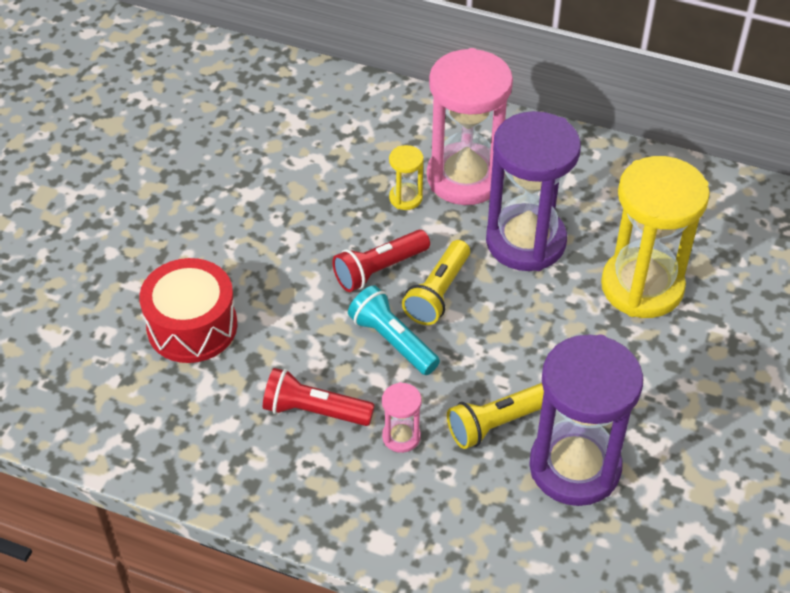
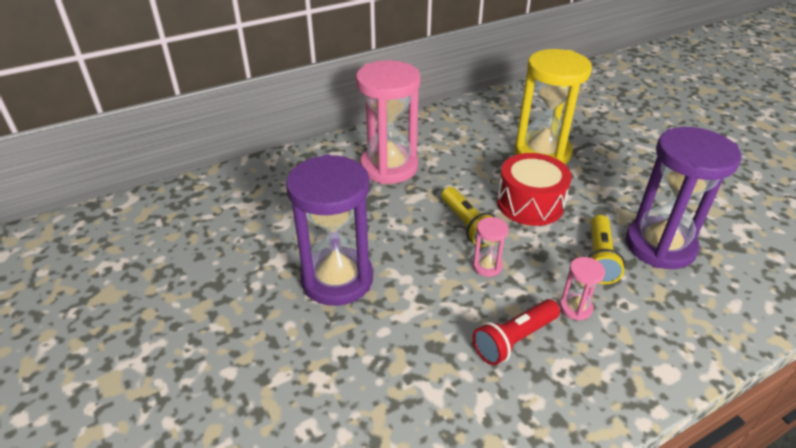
camera: 50 degrees left, 10 degrees down
(192, 326) = (363, 364): red drum -> red drum (530, 203)
(379, 270) = (420, 239): red flashlight -> none
(392, 341) = (487, 266): turquoise flashlight -> pink hourglass
(405, 198) = (375, 196): yellow hourglass -> none
(525, 241) = (465, 172): purple hourglass -> purple hourglass (337, 279)

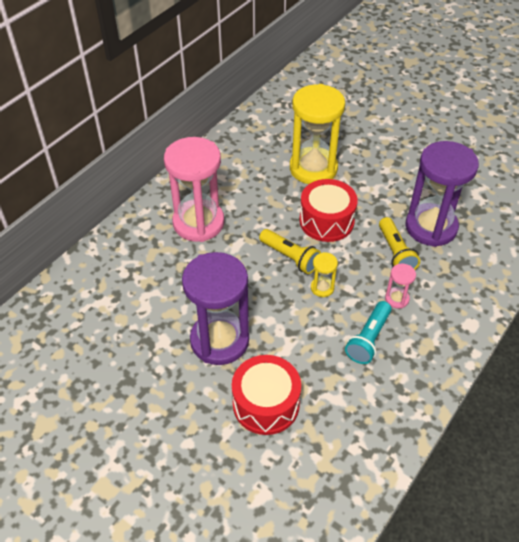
camera: 25 degrees left, 10 degrees up
(344, 365) = (266, 404): none -> red drum
(487, 266) = (322, 288): pink hourglass -> yellow hourglass
(514, 340) = (368, 339): red flashlight -> turquoise flashlight

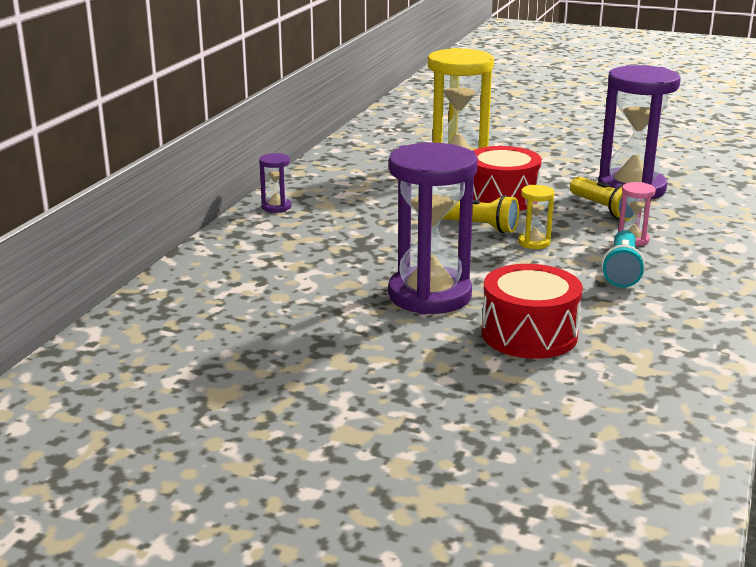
camera: 15 degrees left, 25 degrees down
(161, 203) = (276, 207): none -> purple hourglass
(198, 223) = (337, 216): pink hourglass -> none

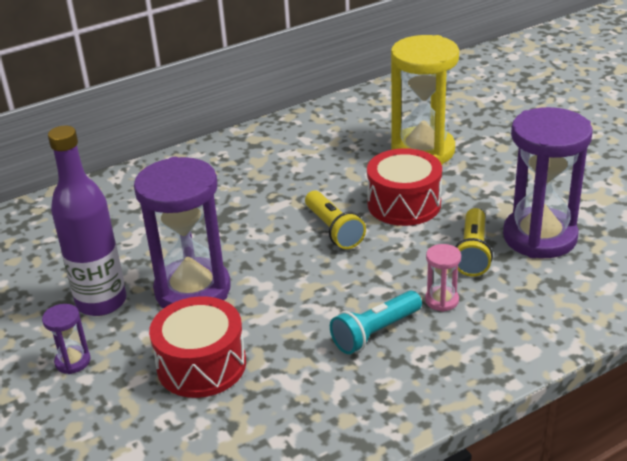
camera: 40 degrees right, 10 degrees up
(276, 207) = (221, 150): purple hourglass -> purple hourglass (73, 361)
(359, 330) = (101, 302): none -> purple bottle
(534, 243) = (352, 268): yellow hourglass -> none

